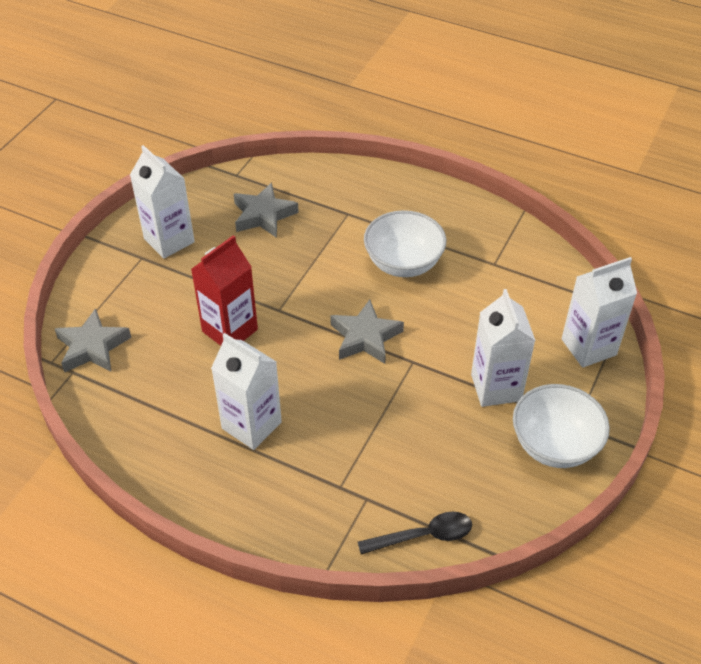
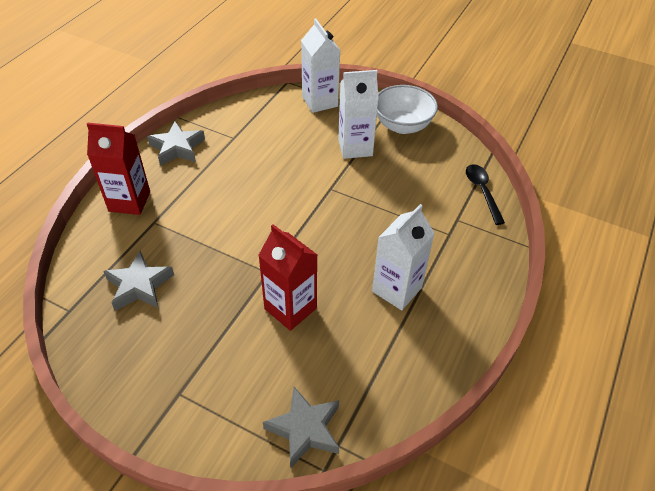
camera: 90 degrees left, 0 degrees up
(169, 240) = (157, 368): white carton -> none
(365, 337) = (304, 215): grey star -> grey star (177, 148)
(376, 191) = (129, 201): none -> red carton
(403, 263) = (224, 188): white bowl -> none

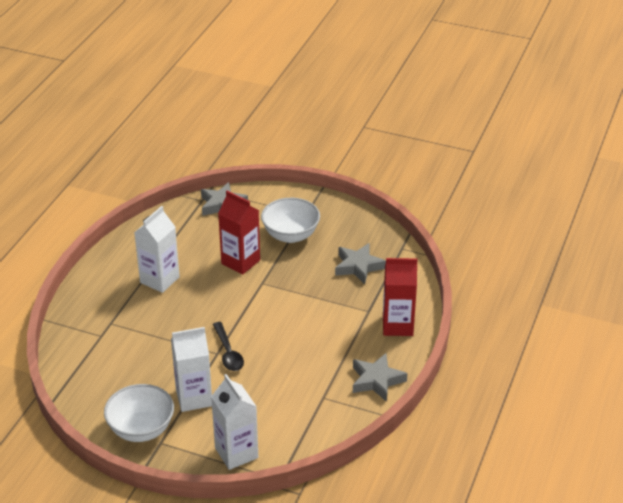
camera: 175 degrees right, 10 degrees down
(212, 350) = (290, 235): none -> white bowl
(482, 191) = (71, 363): black spoon -> black spoon (228, 353)

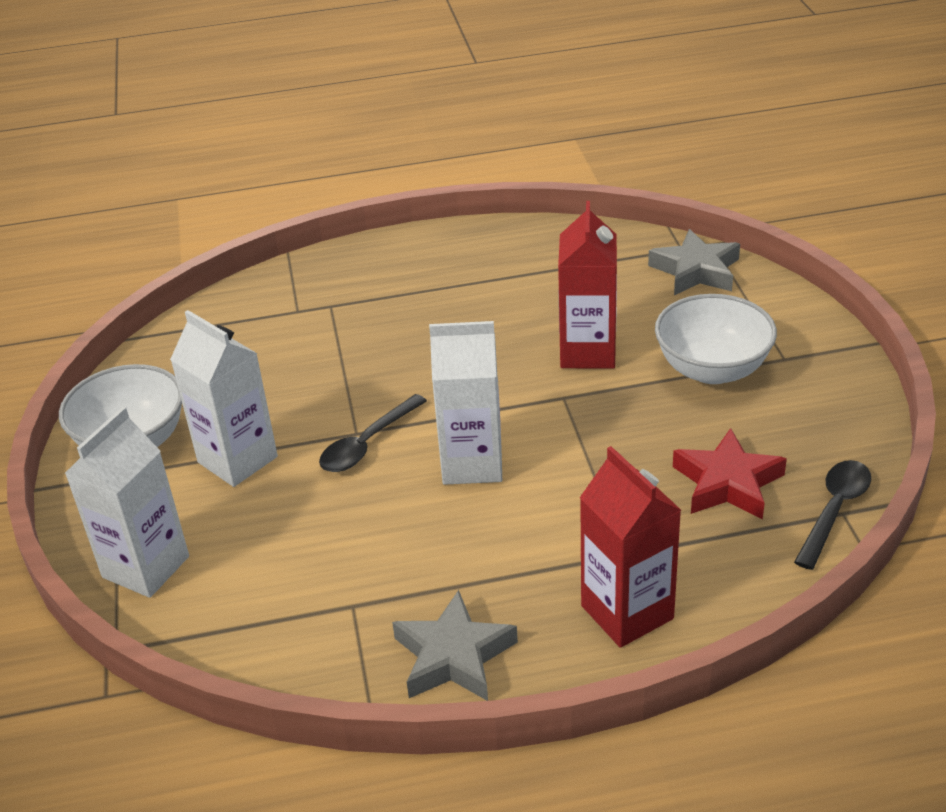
camera: 60 degrees right, 0 degrees up
(159, 280) = (463, 300): white carton -> white carton (472, 463)
(358, 266) = (727, 483): grey star -> red star
(398, 249) = (834, 510): none -> black spoon

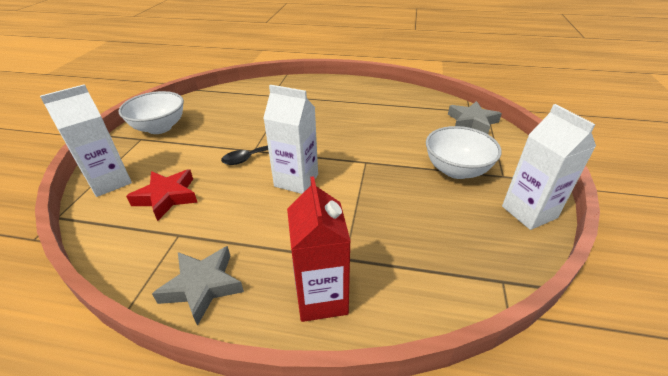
camera: 20 degrees right, 0 degrees up
(237, 459) = (193, 147): white carton -> white carton (529, 212)
(587, 352) = (392, 144): red carton -> none
(727, 483) = (432, 236): red star -> red star (167, 197)
(834, 510) = (497, 277): black spoon -> none

